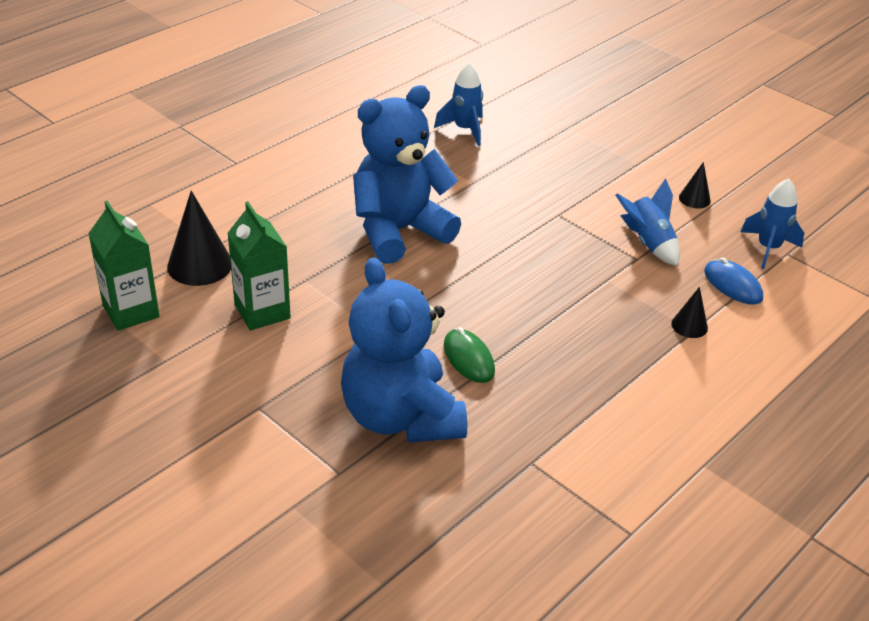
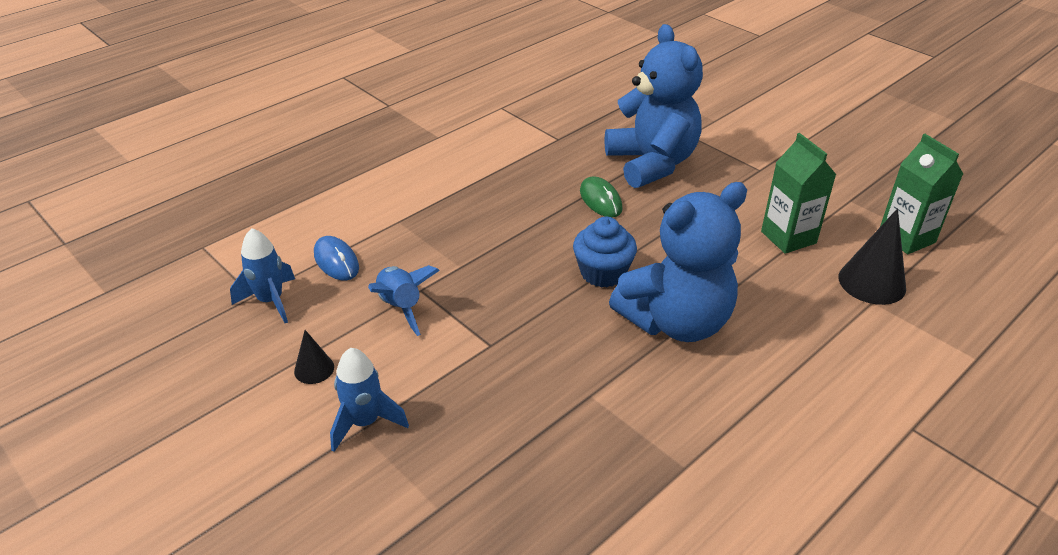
camera: 175 degrees left, 0 degrees up
(464, 129) = (600, 502): blue rocket -> blue rocket (365, 422)
(465, 274) = (603, 273): none -> blue cupcake
(689, 325) = (400, 224): black cone -> none

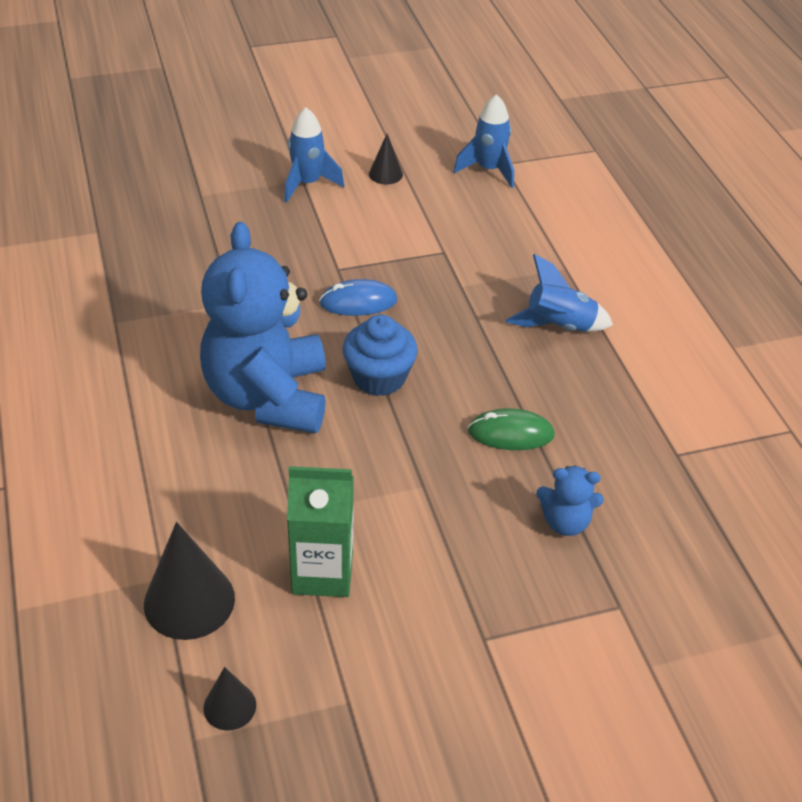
camera: 115 degrees right, 5 degrees up
(336, 261) = (522, 215): blue mouse -> blue mouse (358, 302)
(401, 307) = (427, 234): blue rocket -> blue rocket (559, 327)
(652, 163) = (565, 522): blue teddy bear -> blue teddy bear, size x0.43
(906, 238) = (229, 706): green carton -> black cone

